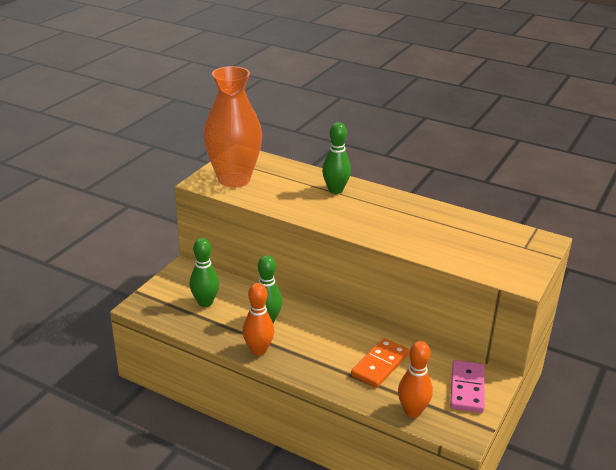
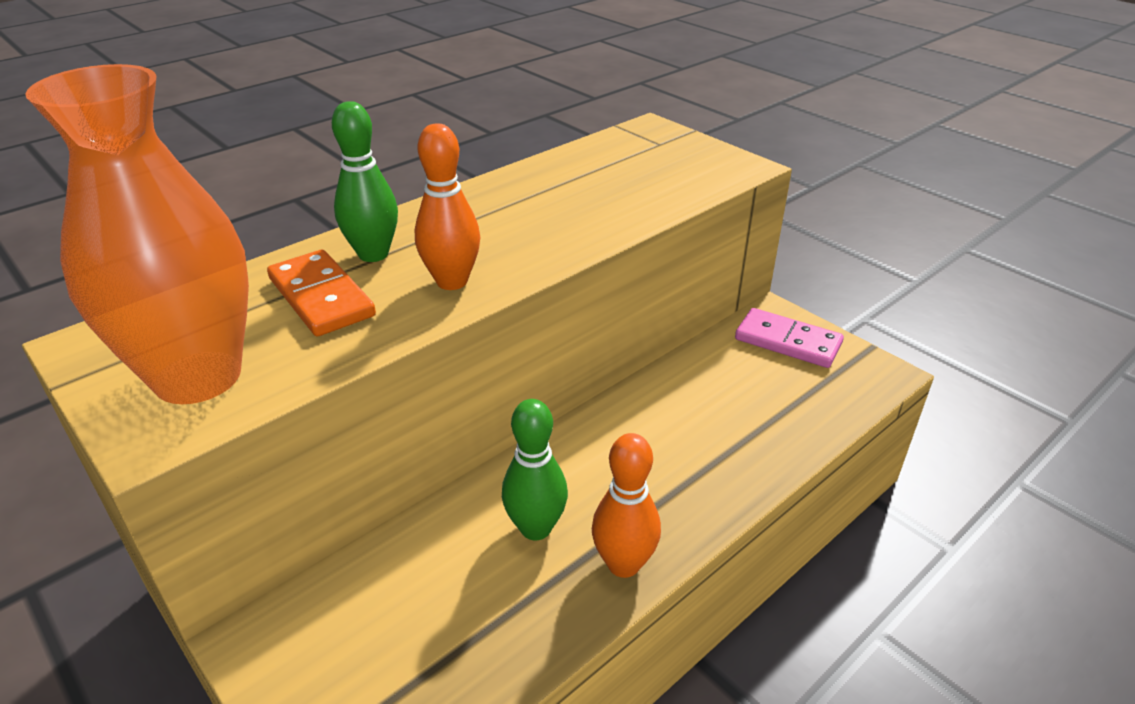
camera: 70 degrees left, 5 degrees up
(205, 302) = (418, 624): green bowling pin -> none
(380, 365) = (714, 411): orange domino -> orange domino (321, 297)
(412, 411) = (830, 407): orange bowling pin -> orange bowling pin (452, 281)

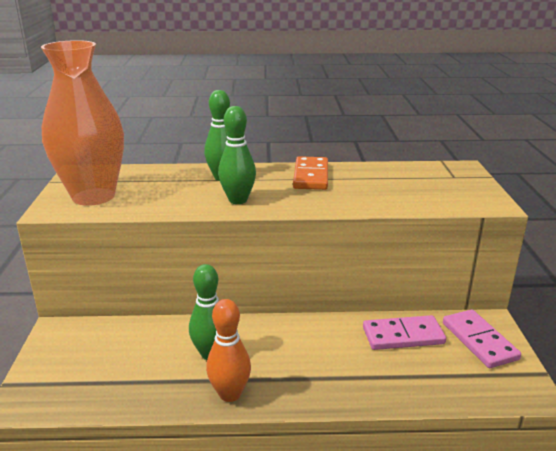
camera: 40 degrees right, 10 degrees down
(321, 297) = (177, 186): orange domino -> orange domino (311, 176)
(452, 281) = (238, 200): orange bowling pin -> green bowling pin
(715, 375) = (403, 335): none -> pink domino

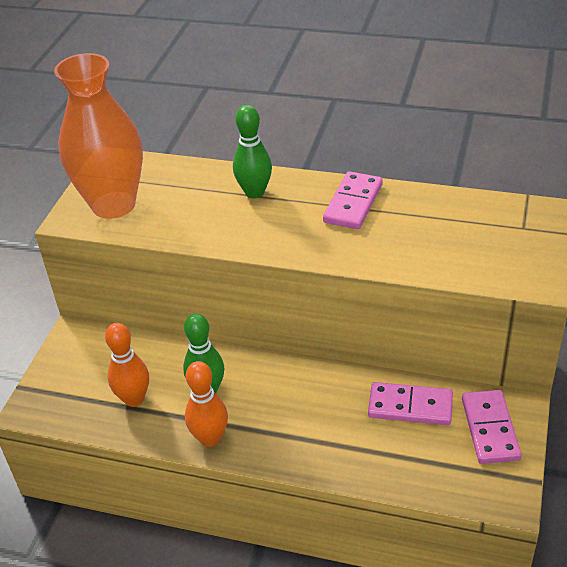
camera: 20 degrees right, 15 degrees up
(137, 373) = (134, 399): none -> orange bowling pin
(238, 200) = (256, 232): green bowling pin -> none
(311, 176) = (353, 203): orange domino -> pink domino

